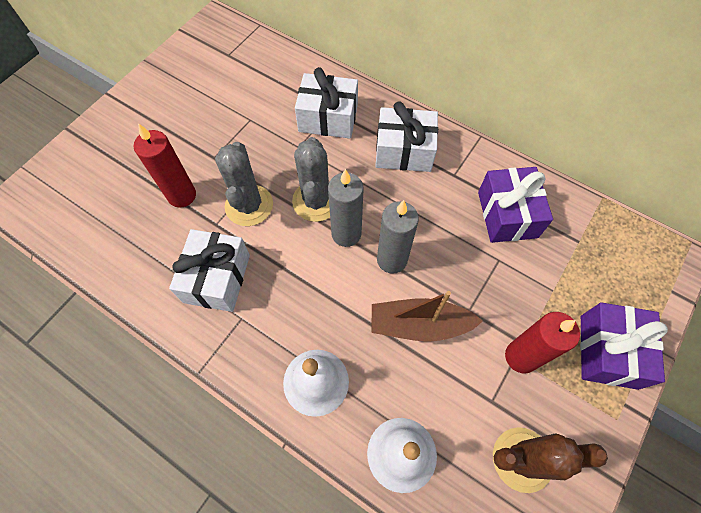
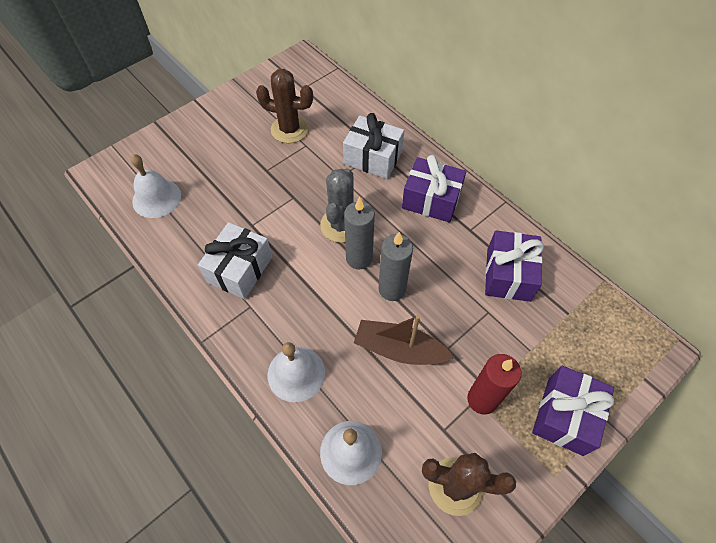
camera: 15 degrees right, 5 degrees down
(95, 218) = (156, 198): none -> white bell
(182, 195) = (231, 195): red candle -> none
(226, 105) = (289, 129): none -> brown cactus
(249, 205) = (284, 216): grey cactus -> none
(404, 151) = (431, 200): white gift -> purple gift

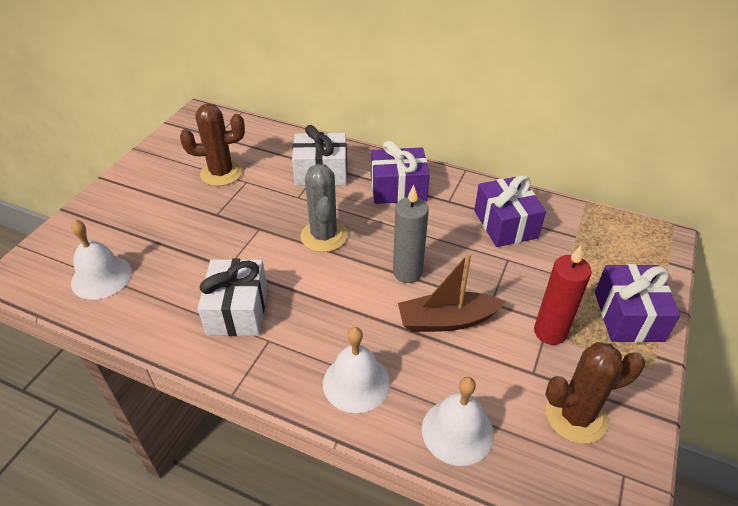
camera: 25 degrees left, 15 degrees down
(359, 258) = (359, 258): grey candle -> none

